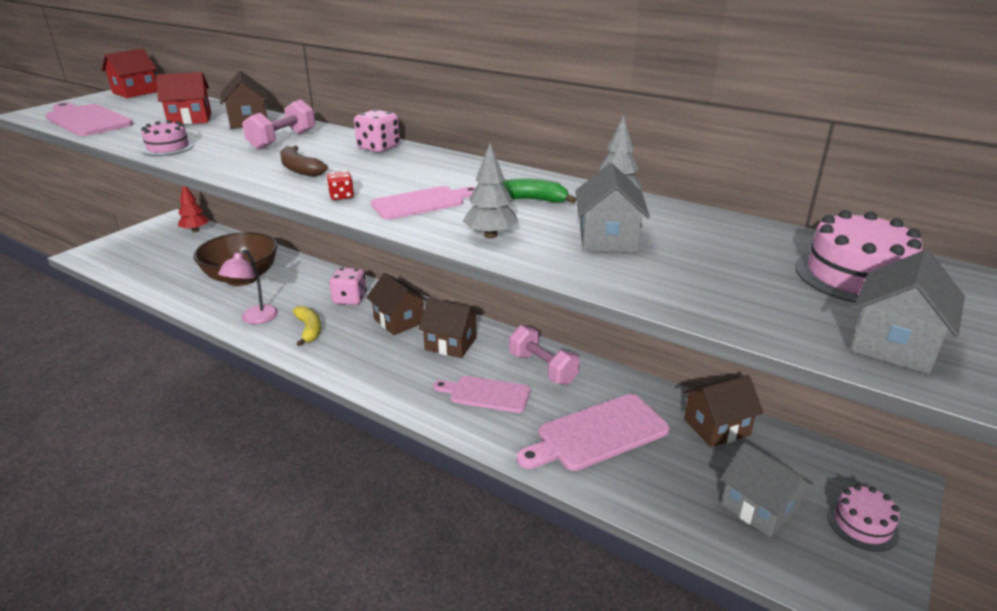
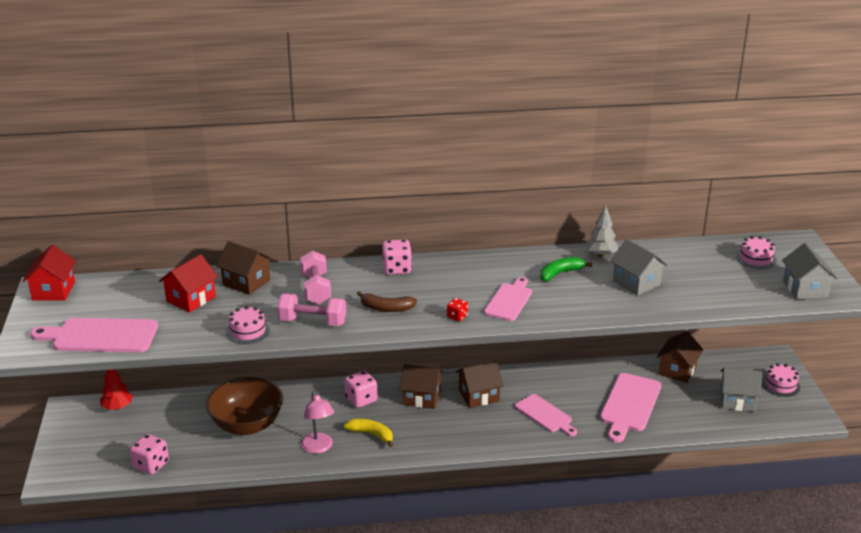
camera: 40 degrees left, 0 degrees up
(140, 274) = (151, 465): none -> pink dice
(486, 394) = (545, 415): pink cutting board -> pink cutting board turned 105 degrees counterclockwise
(490, 235) = (582, 306): grey tree -> none
(542, 368) = (553, 383): pink dumbbell -> pink dumbbell (312, 322)
(856, 276) = (756, 258): pink cake -> pink cake, size x0.64

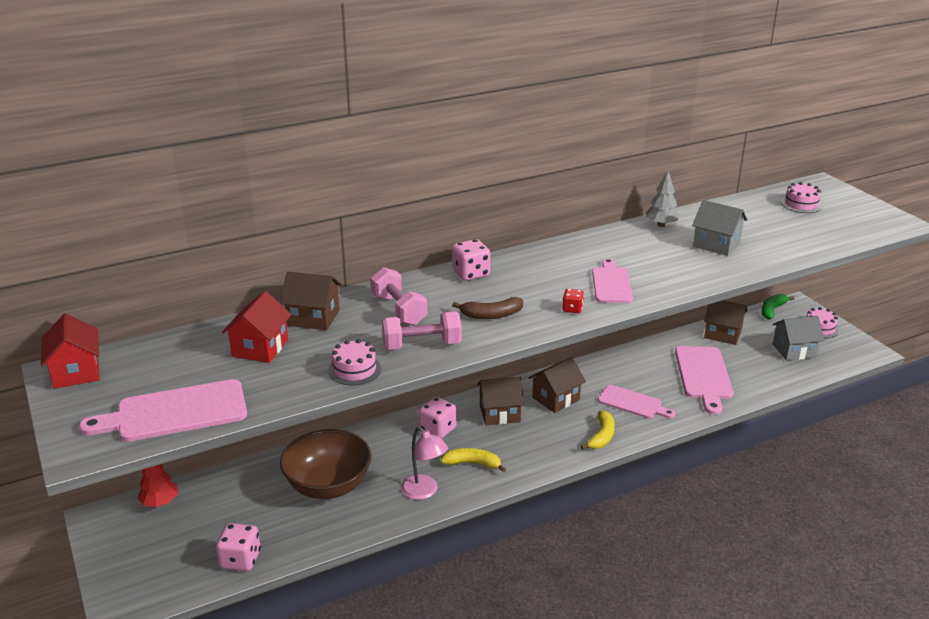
camera: 20 degrees left, 0 degrees up
(497, 437) = (601, 436): none -> yellow banana
(560, 273) = (638, 249): green banana -> green banana (772, 310)
(677, 370) = (722, 334): brown house -> brown house turned 75 degrees counterclockwise
(805, 289) = (866, 223): grey house -> none

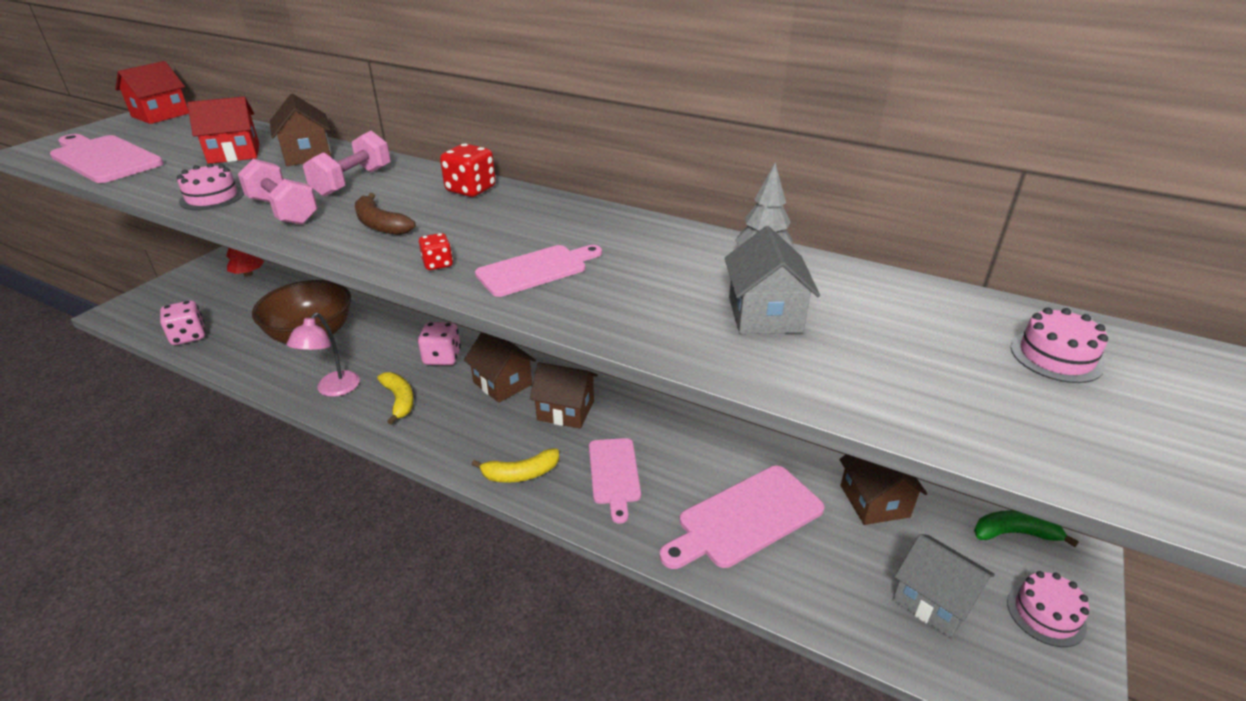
camera: 55 degrees right, 5 degrees up
(471, 274) = (471, 190): pink dice -> red dice

